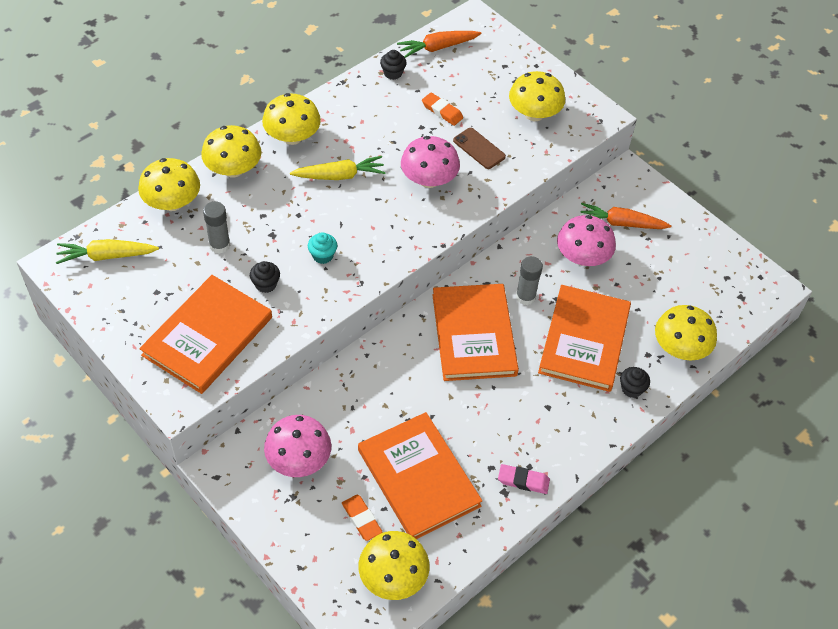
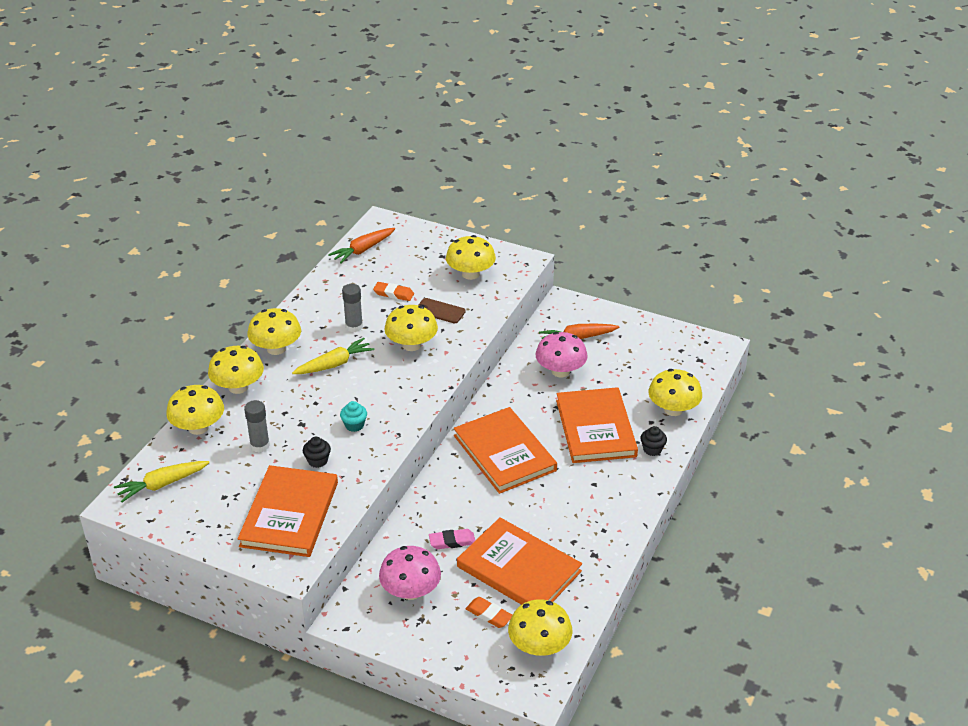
camera: 20 degrees left, 15 degrees down
(393, 73) = (335, 278): black cupcake -> none
(429, 179) = (411, 345): pink mushroom -> yellow mushroom
(523, 481) = (604, 541): pink eraser -> pink eraser (452, 541)
(525, 297) = (531, 413): grey glue stick -> grey glue stick (354, 326)

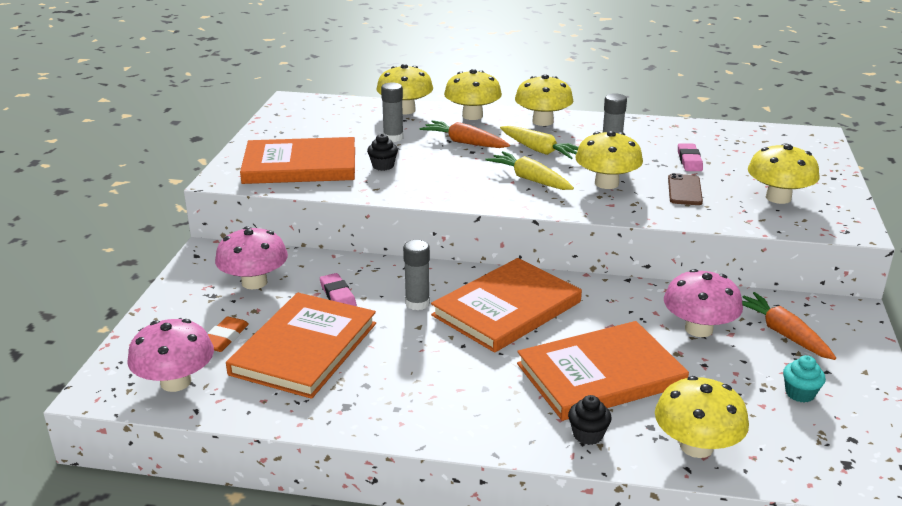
camera: 75 degrees right, 10 degrees down
(162, 484) = (322, 110): yellow carrot -> yellow carrot (530, 179)
(354, 425) = (448, 174): turquoise cupcake -> turquoise cupcake (800, 393)
(363, 250) = (751, 134): orange carrot -> orange carrot (465, 143)
(393, 294) = (689, 161): orange eraser -> pink eraser
(480, 498) = (417, 303): none -> grey glue stick
(539, 646) = (176, 382): yellow mushroom -> pink mushroom

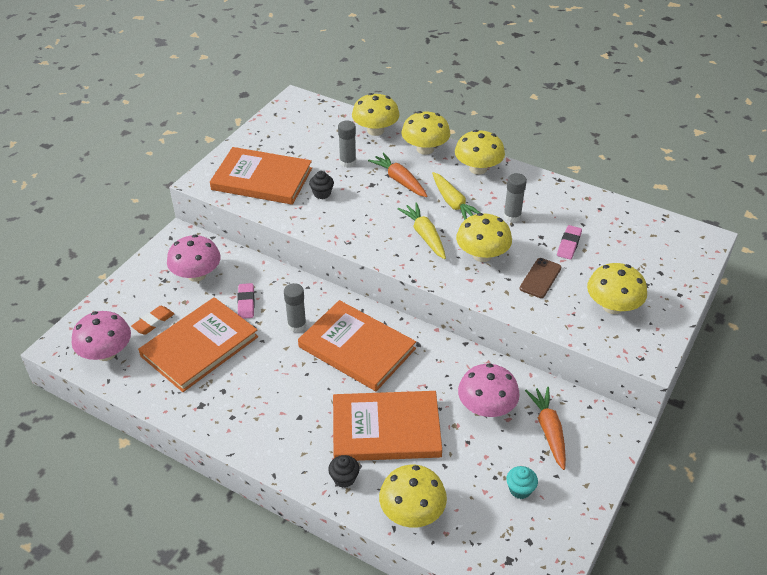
camera: 20 degrees right, 15 degrees up
(506, 308) = (357, 348): orange book -> orange book turned 60 degrees clockwise

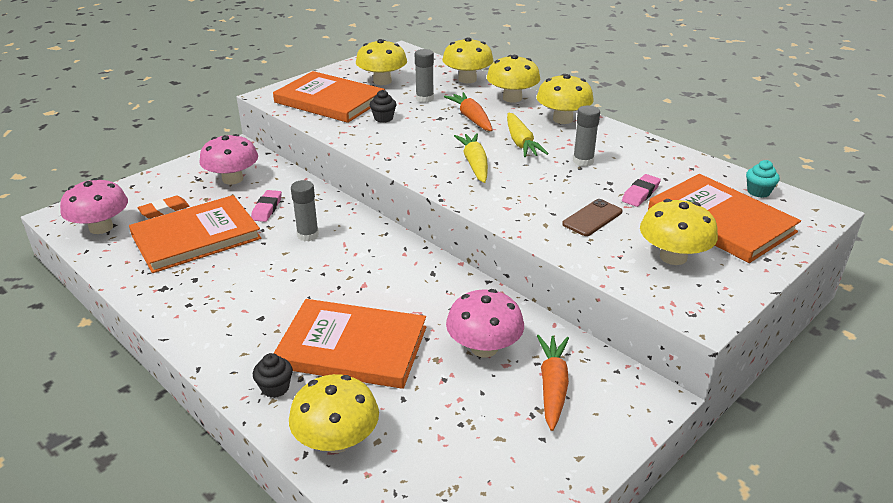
camera: 15 degrees right, 10 degrees down
(357, 348) = (361, 265): orange book -> orange book (720, 221)
(482, 255) = (532, 188): yellow mushroom -> yellow mushroom (382, 81)
(520, 489) = (487, 444): turquoise cupcake -> turquoise cupcake (758, 192)

